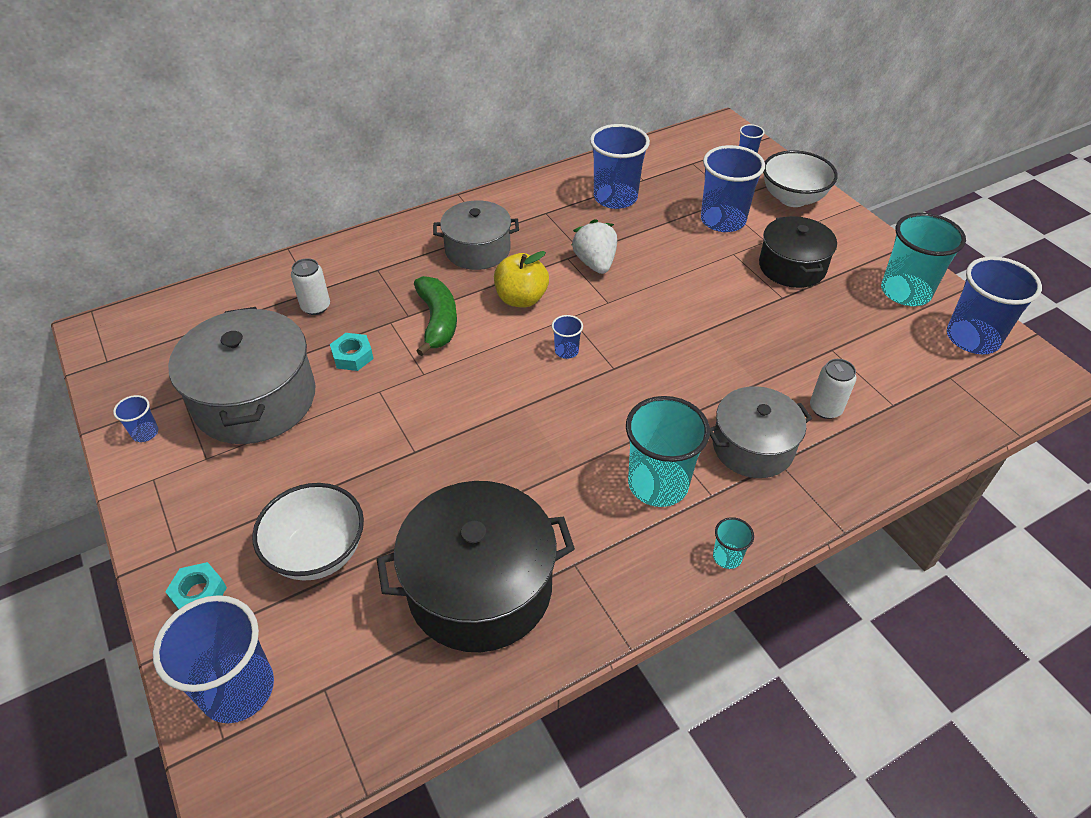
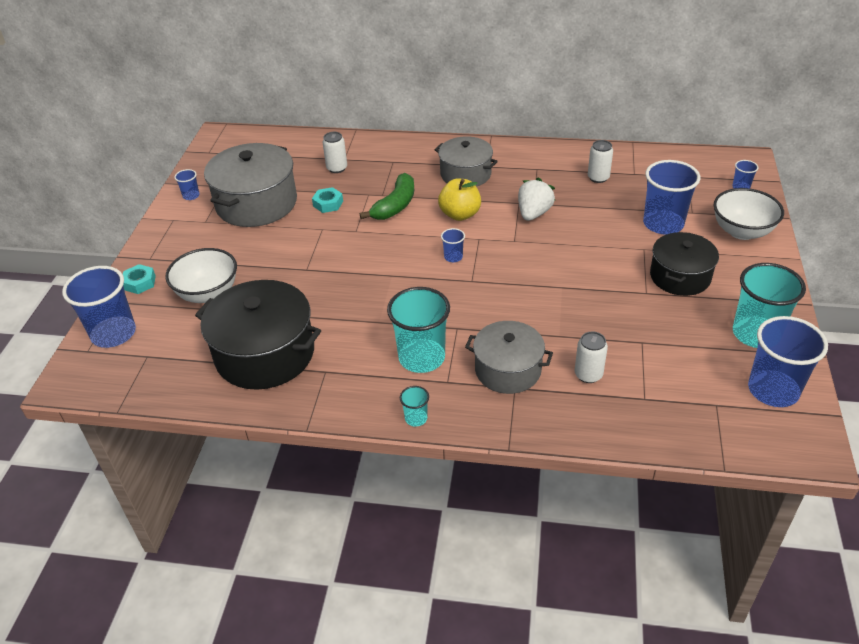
camera: 40 degrees right, 5 degrees down
(615, 197) = (598, 178): blue cup -> white can

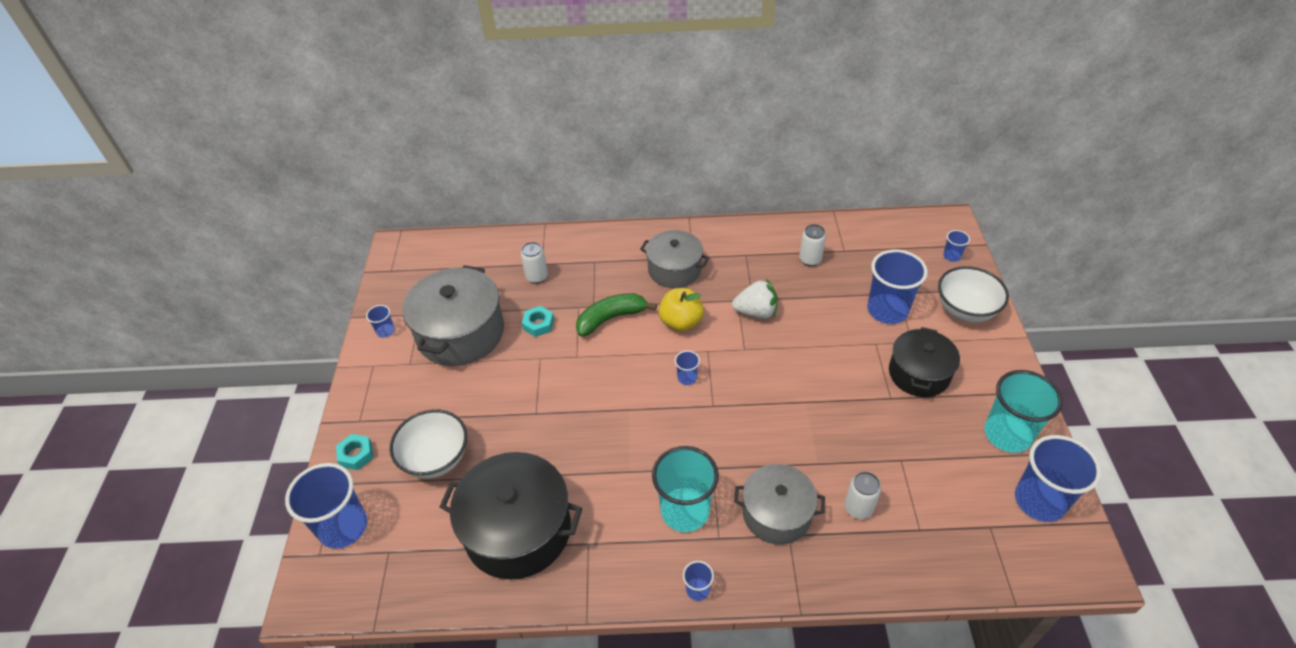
camera: 10 degrees left, 5 degrees up
(395, 205) = (611, 318): green banana -> green banana turned 135 degrees counterclockwise
(416, 418) = (697, 590): turquoise cup -> blue cup
(533, 213) = (756, 312): white strawberry -> white strawberry turned 75 degrees clockwise

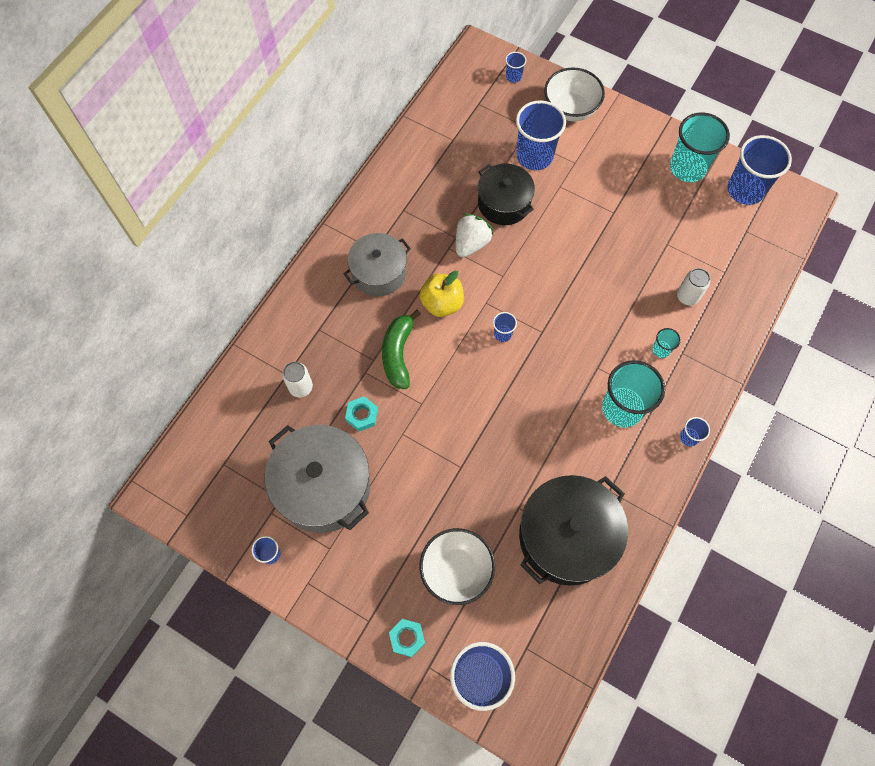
camera: 60 degrees left, 20 degrees up
(776, 514) = (661, 350): grey pot -> turquoise cup
(810, 259) = (444, 169): white can -> none
(919, 373) = (605, 180): black pot -> black pot (504, 203)

